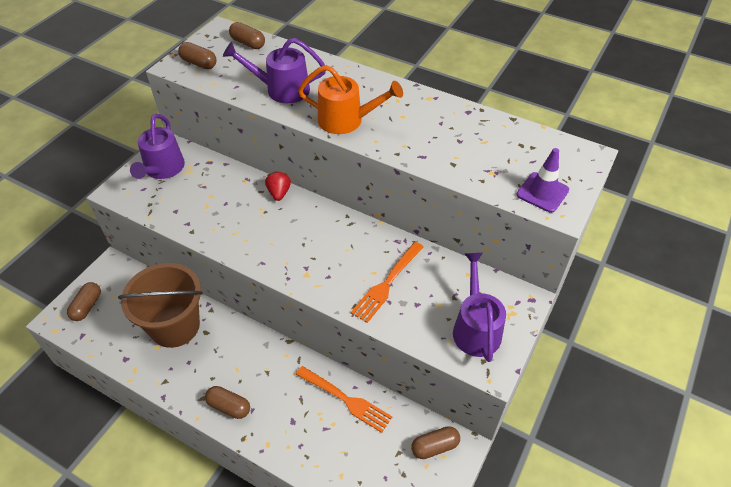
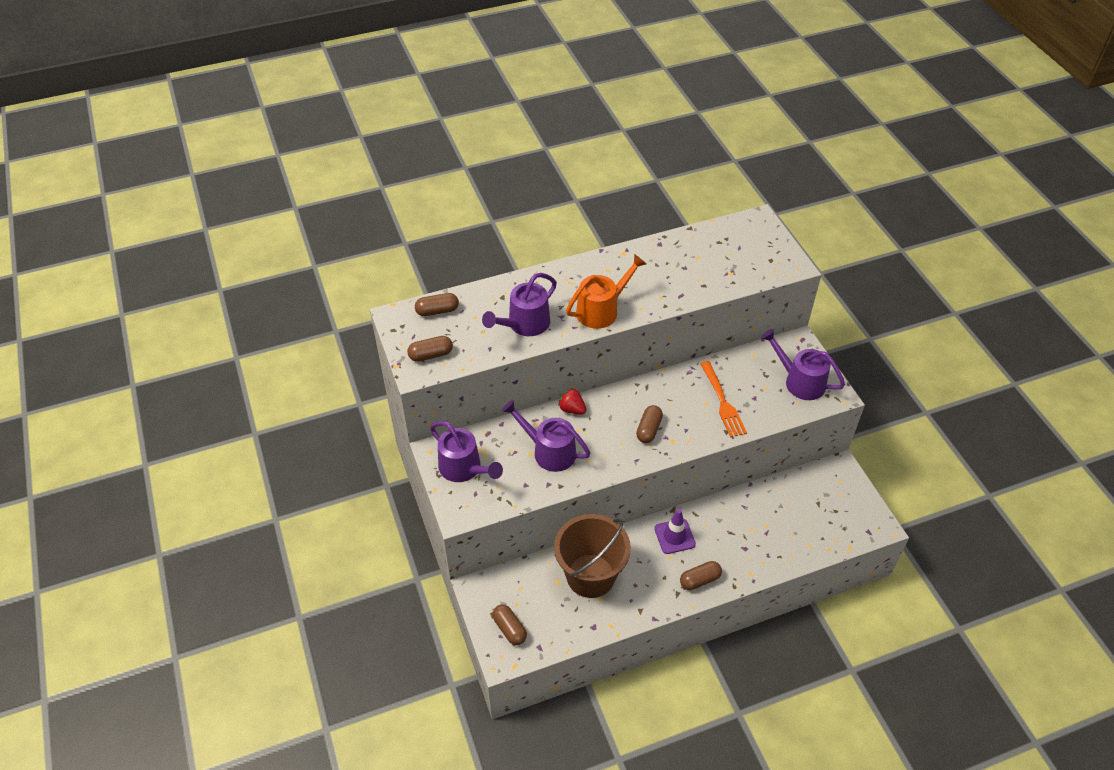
camera: 50 degrees left, 0 degrees up
(222, 204) = (549, 451): none -> purple watering can
(346, 399) = (753, 506): orange fork -> none
(435, 447) = (829, 481): brown capsule -> brown capsule (649, 429)
(542, 192) = (771, 263): purple traffic cone -> purple traffic cone (674, 536)

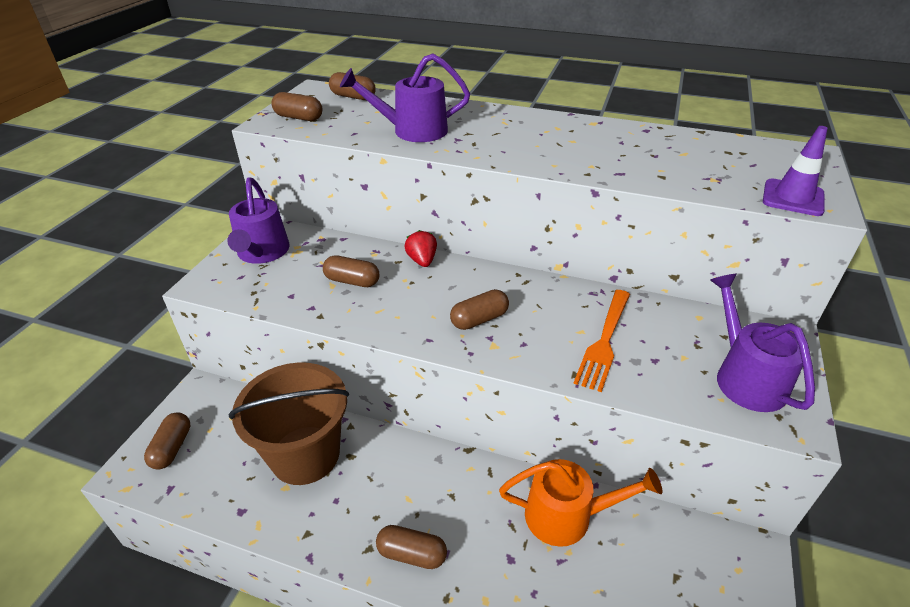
camera: 40 degrees right, 10 degrees down
(549, 451) = (352, 281): purple watering can -> brown capsule
(602, 310) = (508, 150): orange watering can -> orange watering can (568, 516)
(674, 536) = (438, 479): purple traffic cone -> purple traffic cone (793, 198)

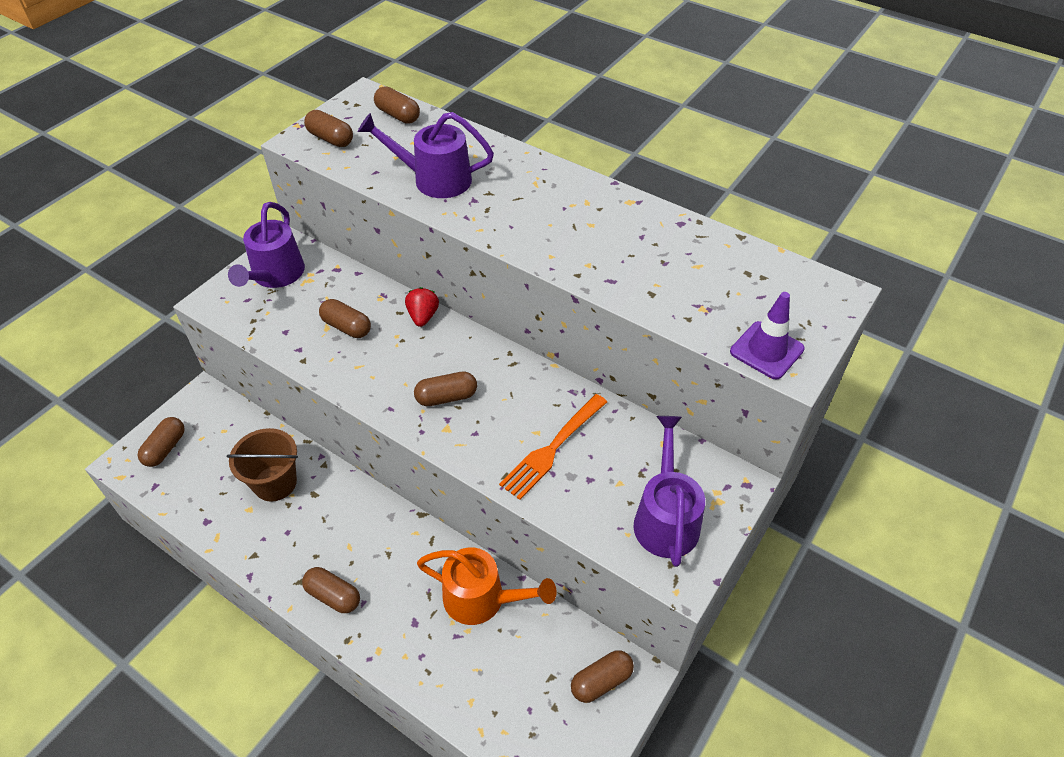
camera: 15 degrees right, 10 degrees up
(305, 455) = (275, 483): brown bucket -> brown bucket, size x0.66
(726, 567) = (601, 681): none -> brown capsule

